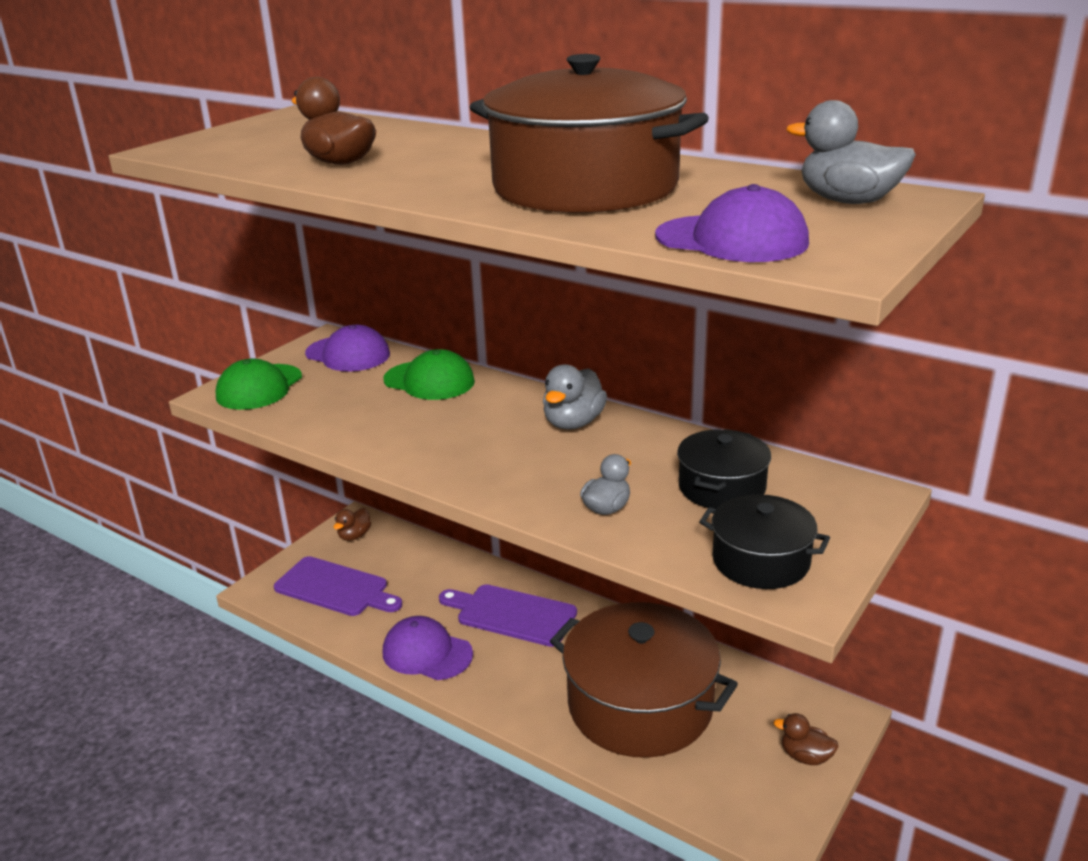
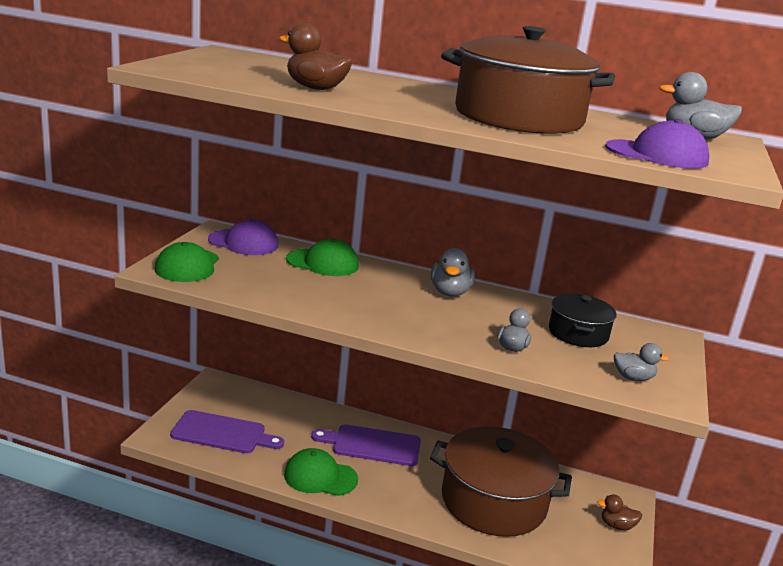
camera: 20 degrees left, 5 degrees down
(354, 536) = (219, 393): brown duck -> none
(427, 653) = (320, 477): purple cap -> green cap
(761, 561) = (633, 378): black pot -> grey duck

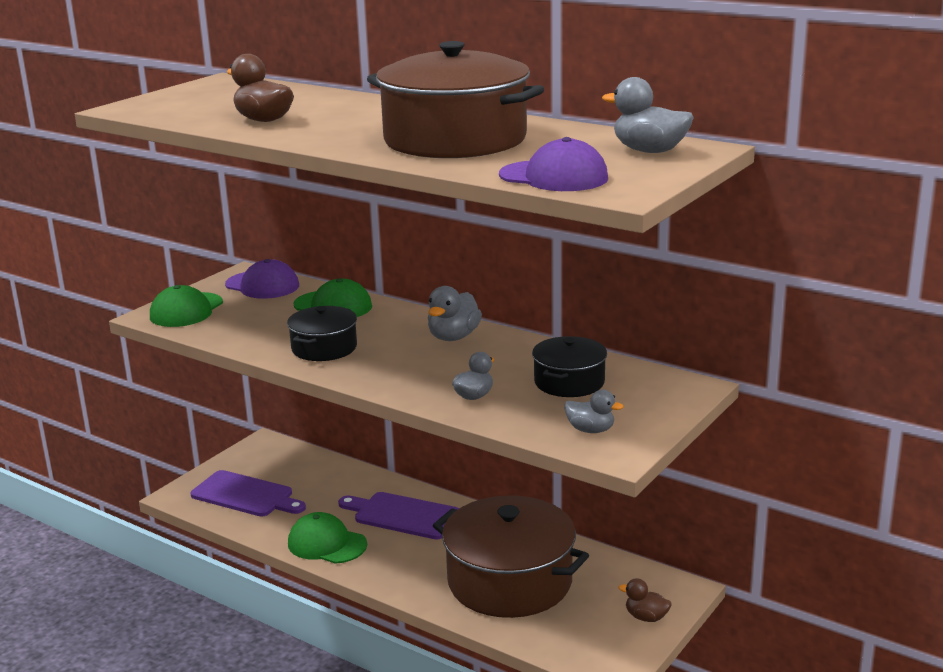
camera: 20 degrees right, 0 degrees up
(345, 303) = (324, 348): none -> black pot

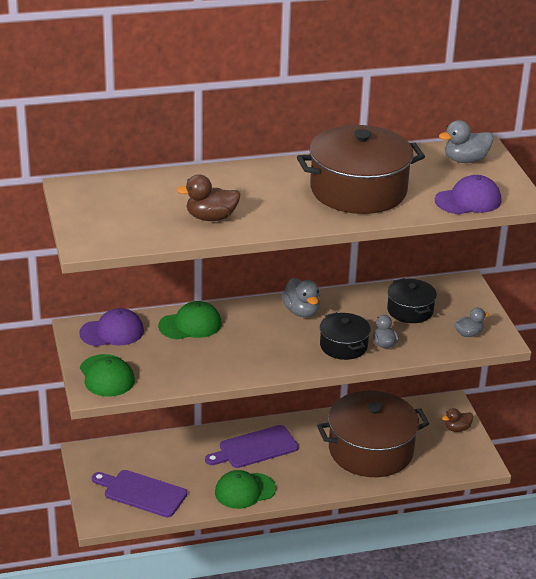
camera: 50 degrees left, 10 degrees up
(246, 495) = (142, 493): purple cutting board -> purple cutting board turned 135 degrees counterclockwise
(324, 348) = (249, 357): black pot -> black pot (343, 346)

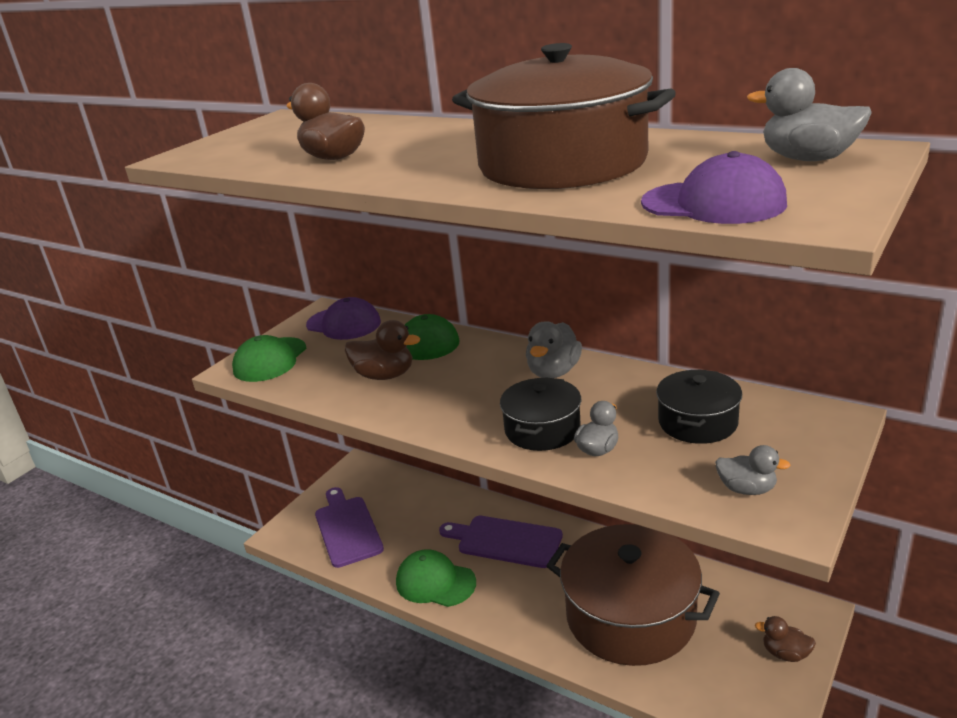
camera: 50 degrees right, 5 degrees down
(205, 354) = (384, 375): none -> brown duck

